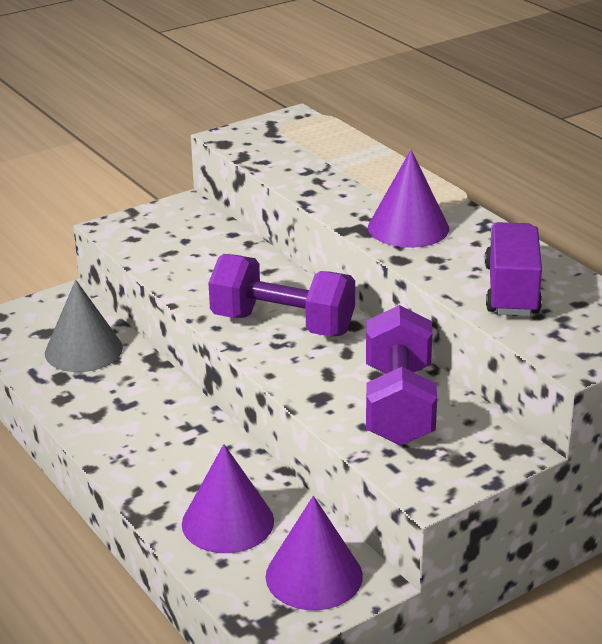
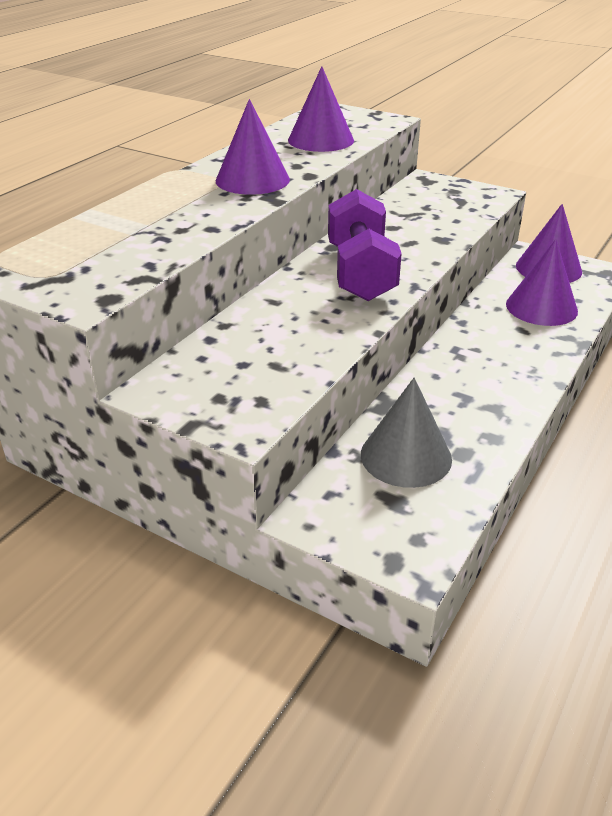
camera: 115 degrees left, 5 degrees up
(399, 405) = (420, 214): purple dumbbell -> none
(511, 290) = (321, 140): purple truck -> purple cone

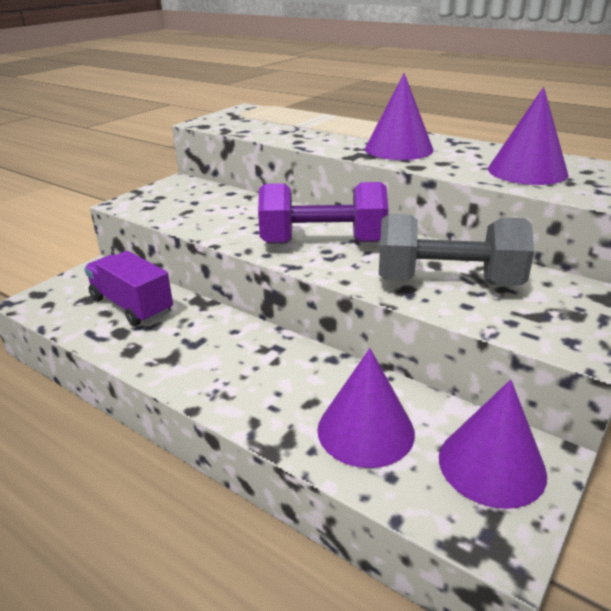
camera: 95 degrees right, 5 degrees down
(406, 456) = (131, 306): grey cone -> purple truck
(423, 224) = (447, 282): none -> grey dumbbell

